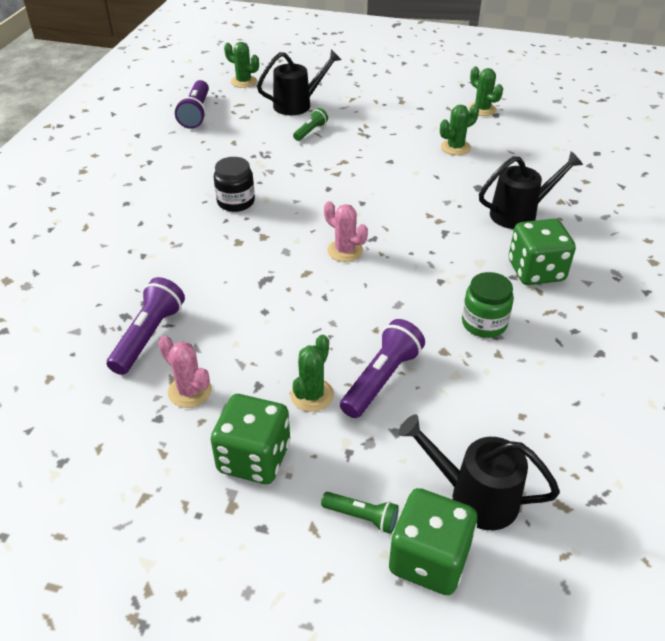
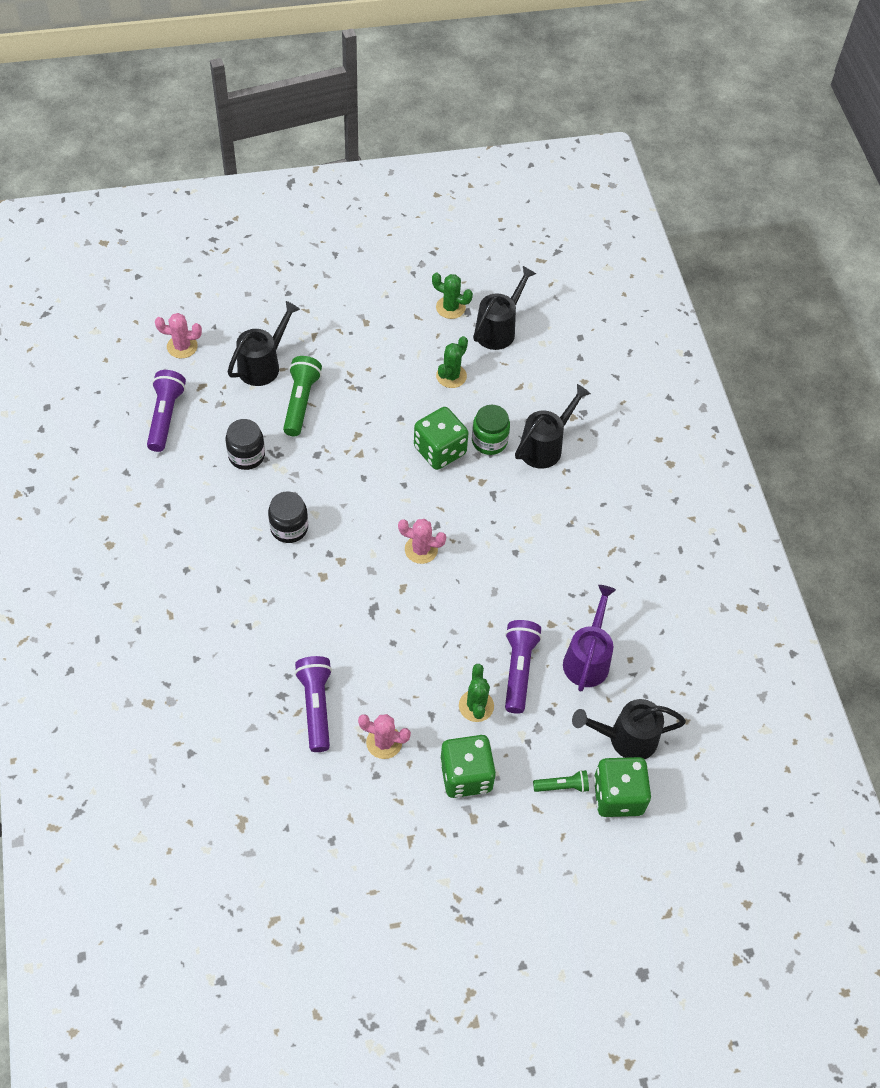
camera: 30 degrees left, 15 degrees up
(196, 113) = (165, 417): purple flashlight -> purple flashlight turned 150 degrees counterclockwise
(239, 150) = (246, 456): none -> black jar
(244, 82) = (182, 346): green cactus -> pink cactus
(310, 131) = (300, 402): green flashlight -> green flashlight, size x1.73
(469, 396) = (587, 658): none -> purple watering can
(484, 323) = (568, 583): green jar -> green jar (489, 441)
(519, 130) = (499, 329): none -> black watering can
(536, 271) = (585, 511): green dice -> green dice (440, 450)

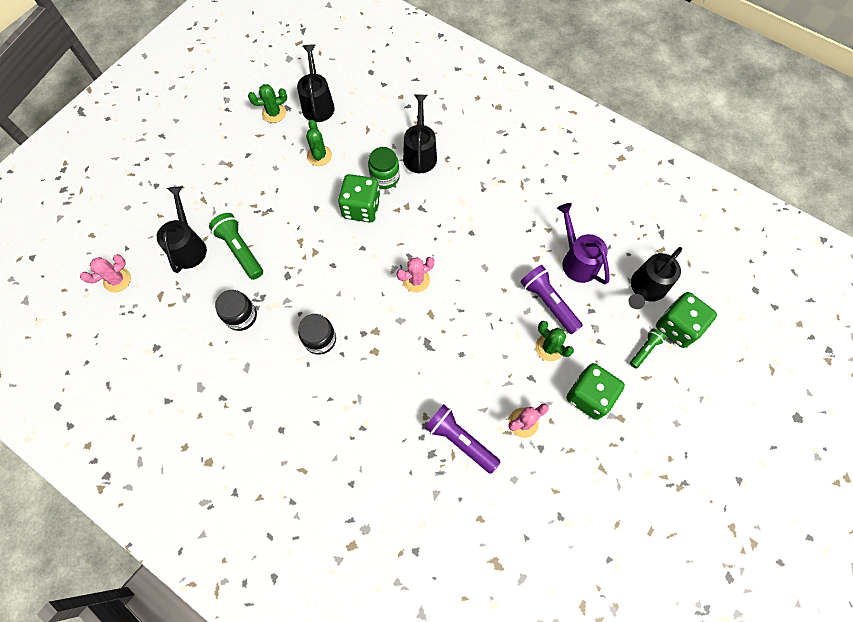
camera: 40 degrees left, 10 degrees up
(165, 417) = (156, 338): purple flashlight -> none

